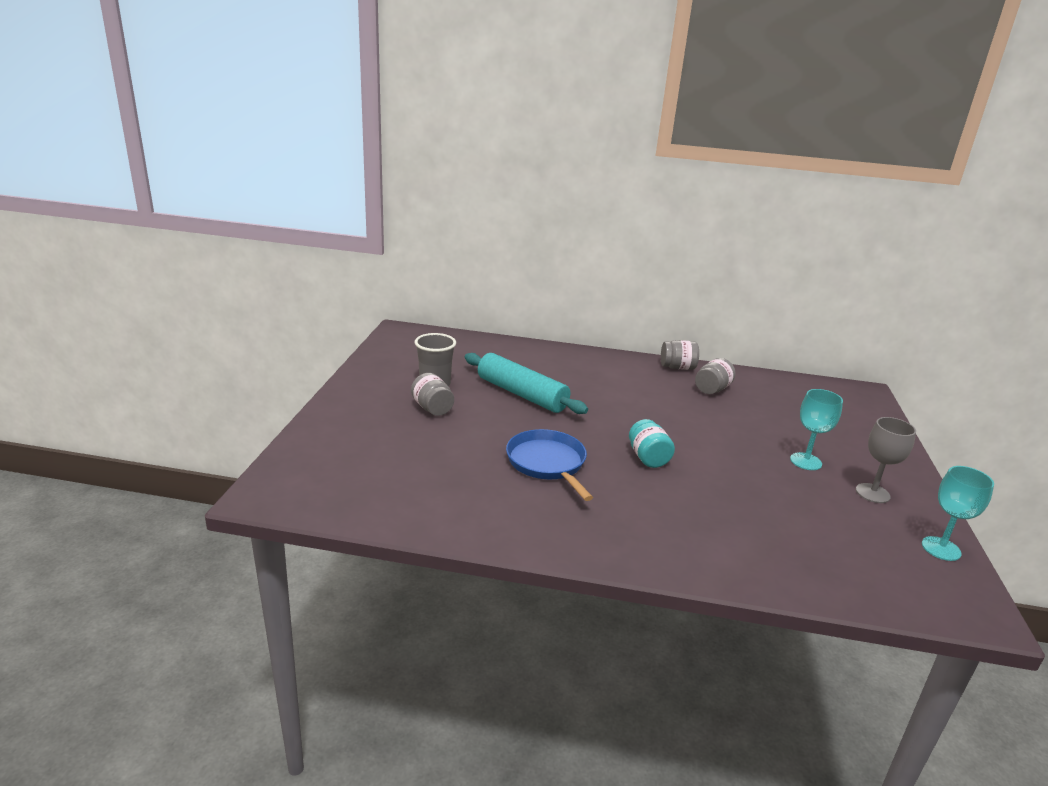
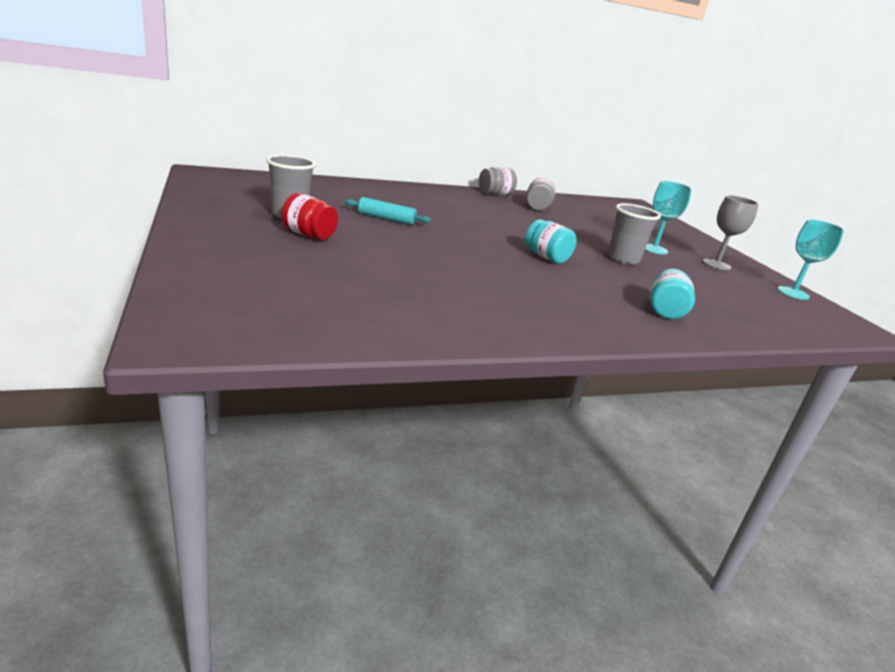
camera: 30 degrees left, 0 degrees up
(432, 408) = (309, 235): grey jar -> red jar
(521, 394) = (386, 218): turquoise rolling pin -> turquoise rolling pin, size x0.53
(547, 463) = (470, 269): blue pan -> none
(716, 542) = (665, 311): none -> turquoise jar
(743, 470) = (623, 259): none -> grey cup

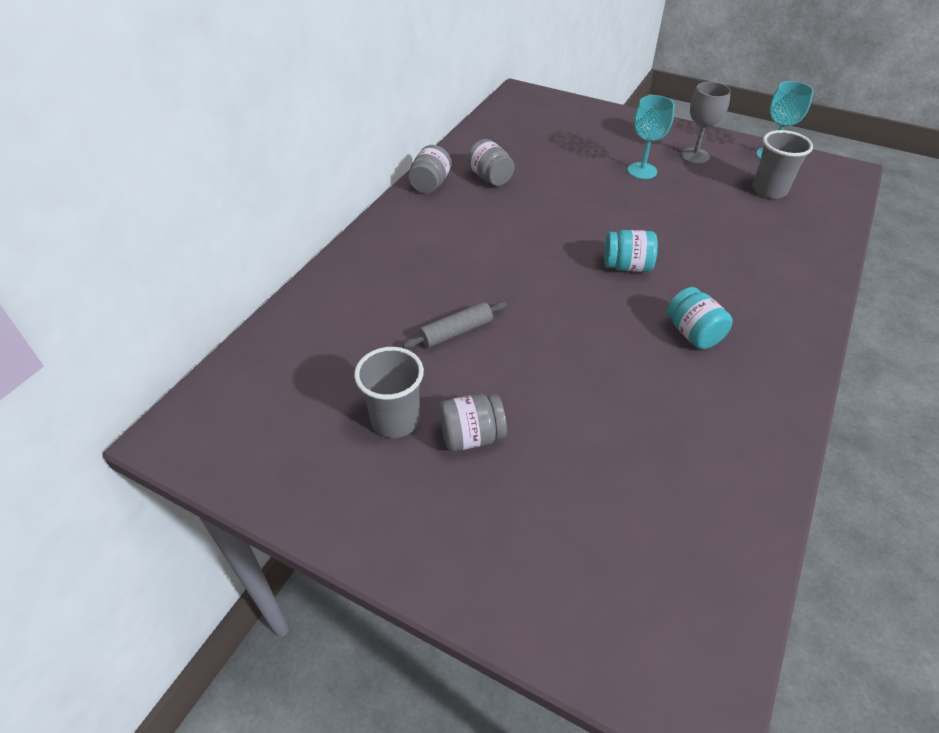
camera: 40 degrees left, 20 degrees up
(309, 235) = (471, 436): red jar -> grey jar
(386, 218) = (456, 332): turquoise rolling pin -> grey rolling pin
(623, 259) = (655, 212): grey cup -> grey cup (769, 190)
(665, 311) = (775, 268): turquoise jar -> turquoise jar (693, 333)

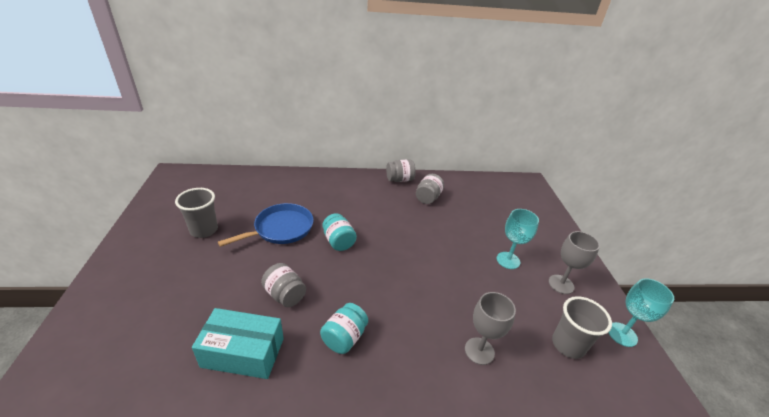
camera: 55 degrees right, 10 degrees down
(456, 332) = (281, 229): grey rolling pin -> blue pan
(471, 436) = (202, 260): grey jar -> grey jar (285, 295)
(627, 266) = (392, 282): turquoise jar -> turquoise jar (338, 241)
(676, 427) = (243, 352): none -> turquoise box
(753, 245) = (479, 351): none -> grey goblet

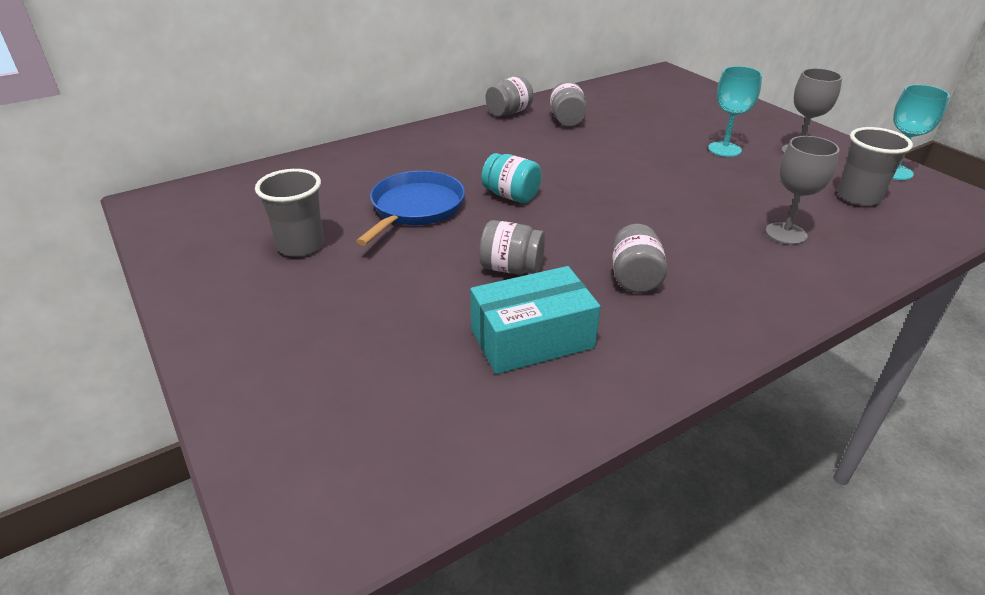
camera: 25 degrees left, 0 degrees up
(344, 338) = (634, 278): turquoise jar -> grey jar

